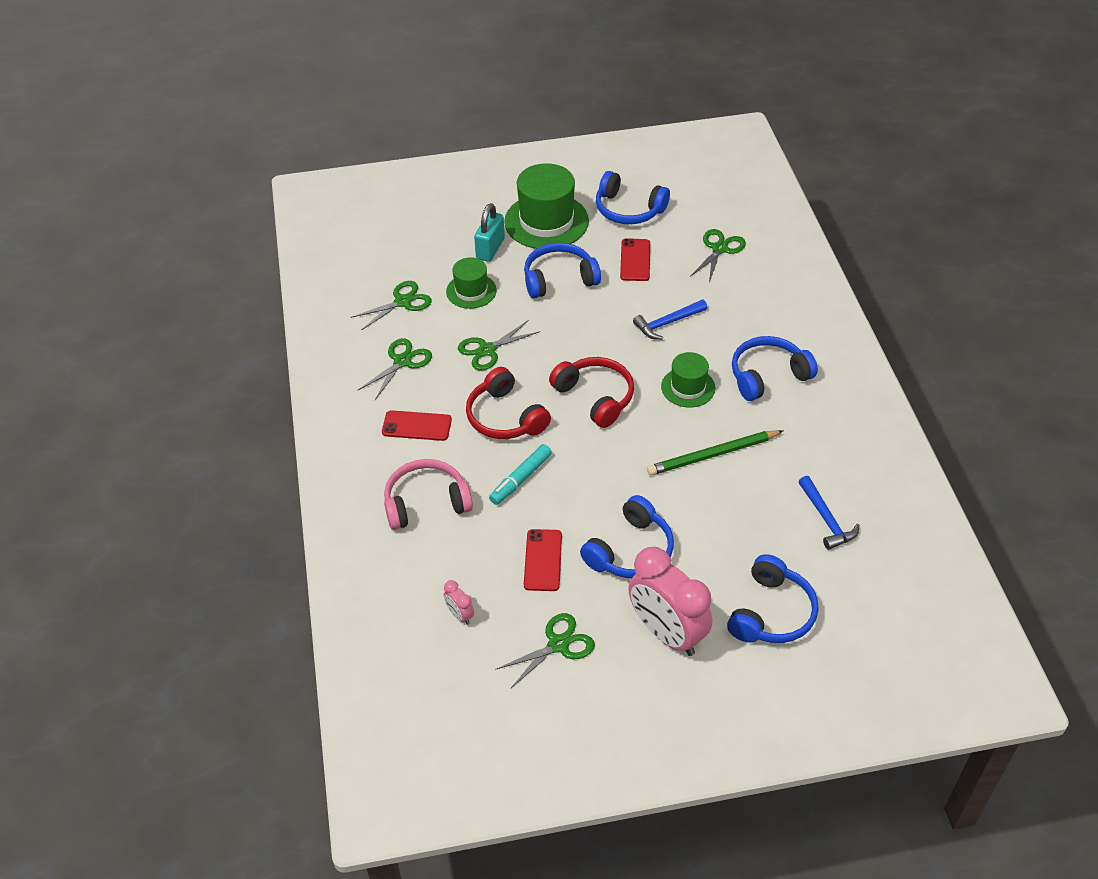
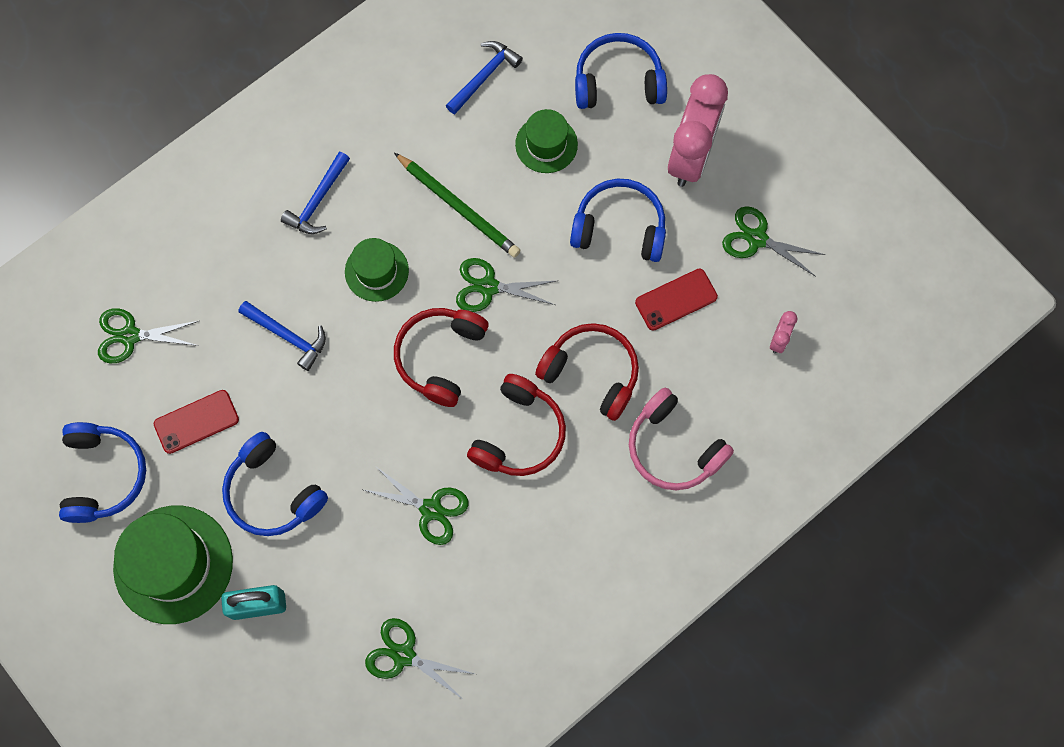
camera: 120 degrees left, 25 degrees up
(402, 361) = (498, 594): green scissors -> green scissors (488, 287)
(416, 426) = (581, 519): red phone -> none
(471, 291) = (344, 584): green hat -> green hat (546, 144)
(520, 479) = (591, 373): turquoise marker -> red headphones
(768, 376) = (318, 201): blue headphones -> blue hammer

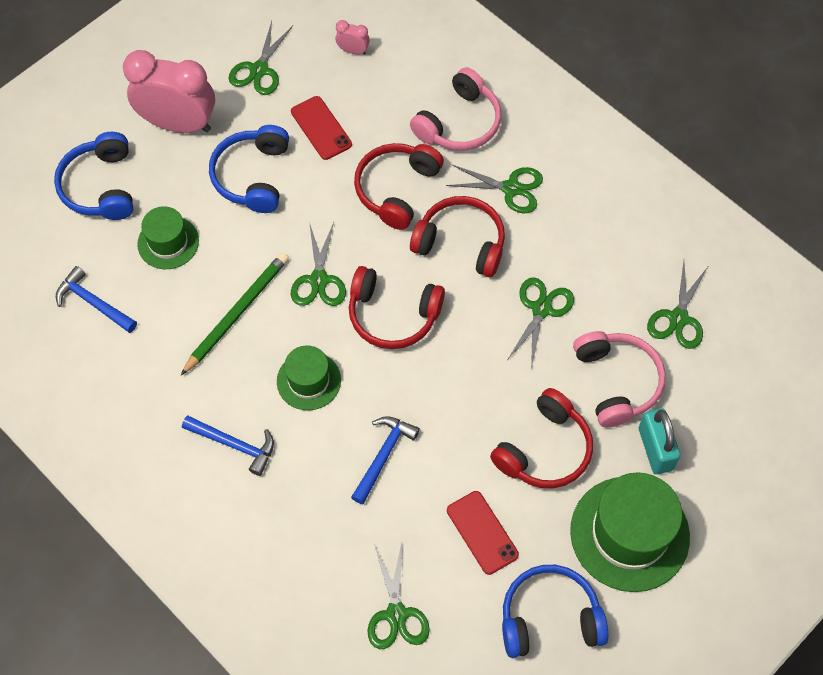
camera: 95 degrees left, 10 degrees down
(273, 492) = (544, 450): blue headphones -> red headphones
(337, 577) = (617, 382): none -> pink headphones
(583, 495) = (511, 188): none -> green scissors

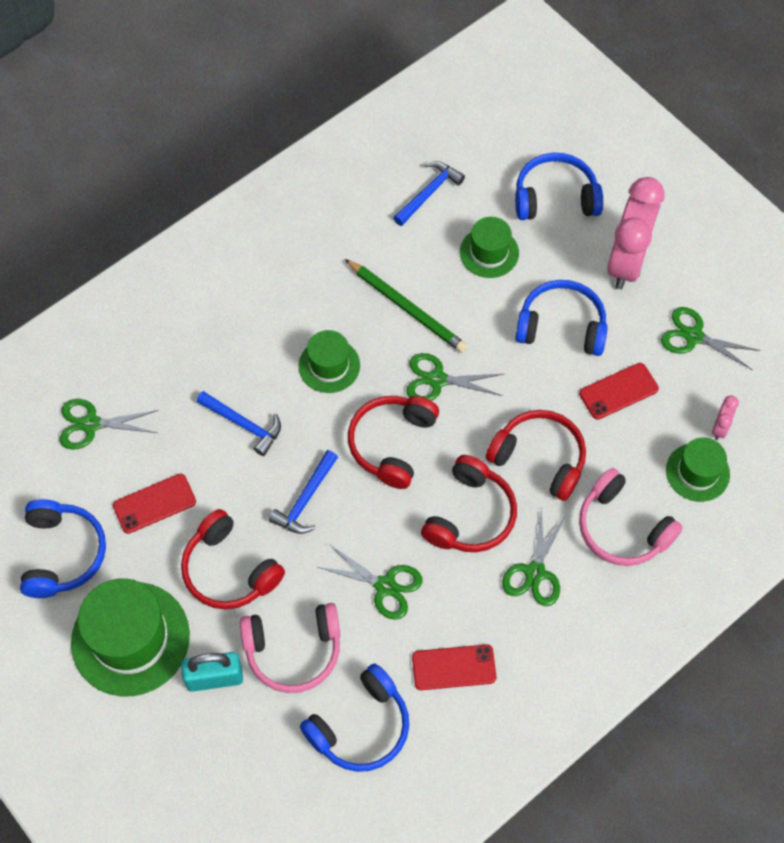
camera: 95 degrees right, 0 degrees up
(234, 445) = (272, 302): blue hammer -> blue hammer (305, 499)
(398, 67) = (697, 472): none -> green hat
(610, 248) = (454, 667): none -> red phone
(678, 318) = (361, 727): green scissors -> blue headphones

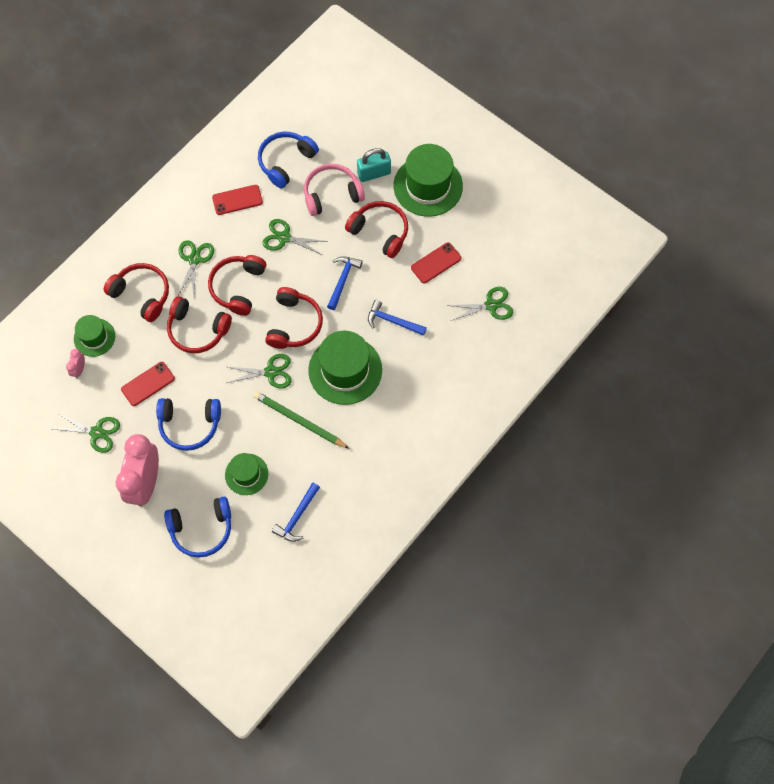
camera: 170 degrees right, 5 degrees up
(63, 554) = (482, 225): blue headphones -> none
(329, 365) = (345, 370): green hat -> green hat, size x1.76
(622, 528) = (142, 294): pink headphones -> red headphones

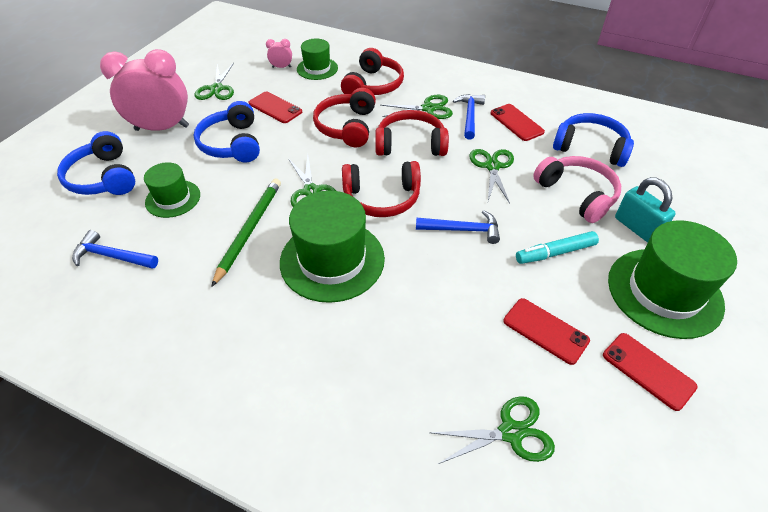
camera: 75 degrees right, 20 degrees down
(380, 232) = (555, 253): red headphones -> turquoise marker
(392, 321) = (425, 297): blue hammer -> blue hammer (469, 116)
(475, 223) = (648, 371): none -> red phone
(491, 305) = (511, 432): green scissors -> green scissors turned 75 degrees counterclockwise

